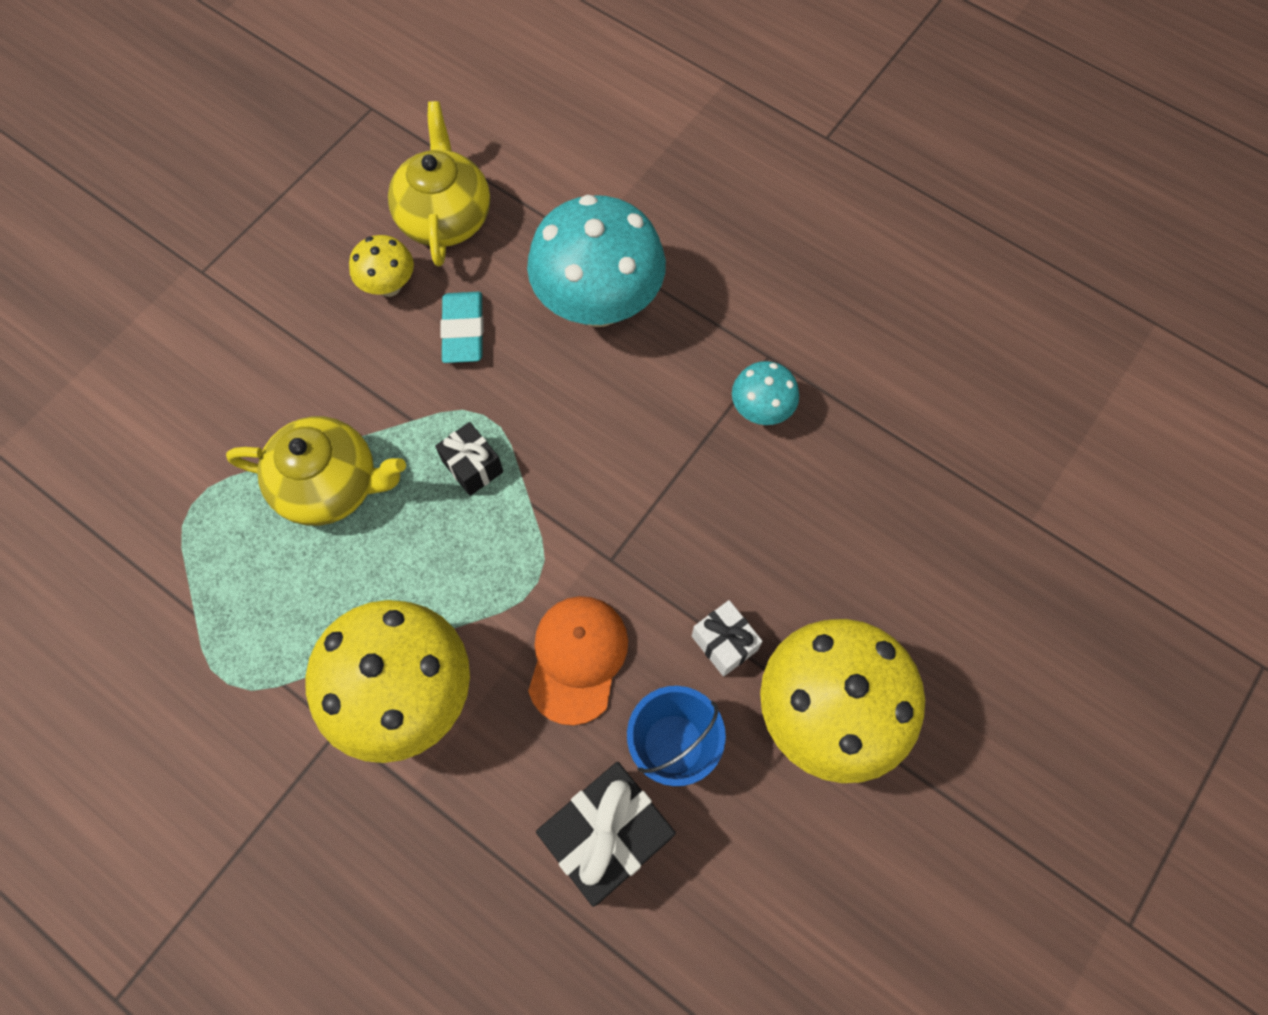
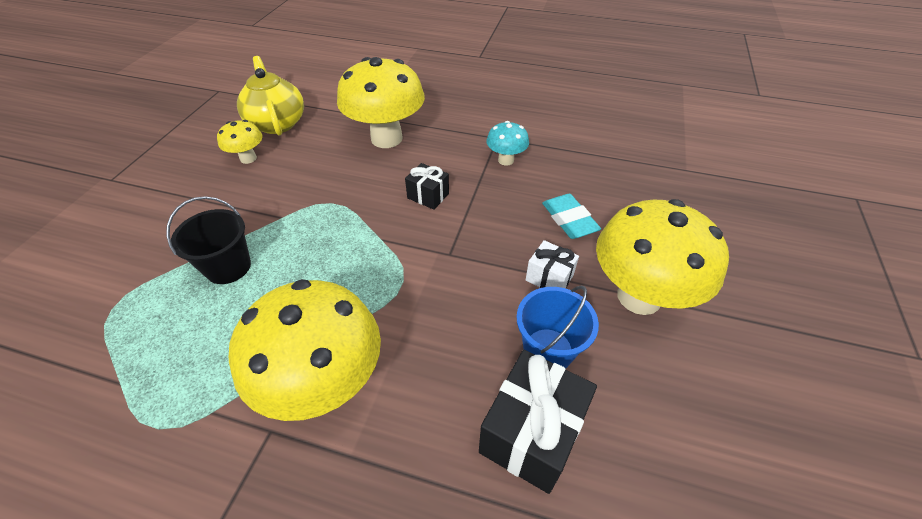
camera: 20 degrees left, 20 degrees down
(331, 485) = (228, 267): yellow teapot -> black bucket
(463, 331) = (304, 167): turquoise eraser -> turquoise eraser (569, 220)
(472, 466) = (333, 230): black gift -> black gift (428, 196)
(577, 659) = (452, 318): orange cap -> none
(599, 305) = (386, 138): turquoise mushroom -> yellow mushroom

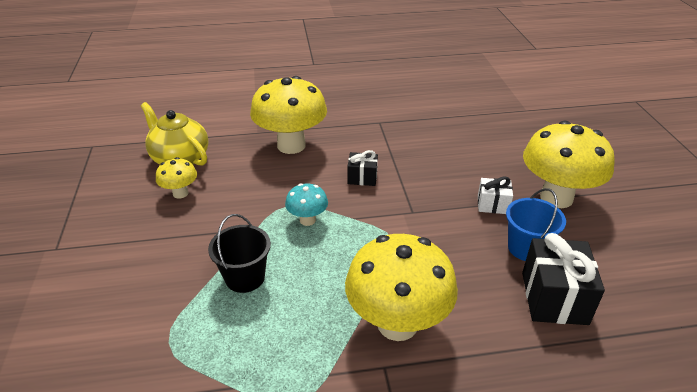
camera: 25 degrees left, 10 degrees down
(506, 160) = (399, 136): turquoise mushroom -> turquoise mushroom (307, 220)
(569, 220) = (476, 164): turquoise eraser -> none

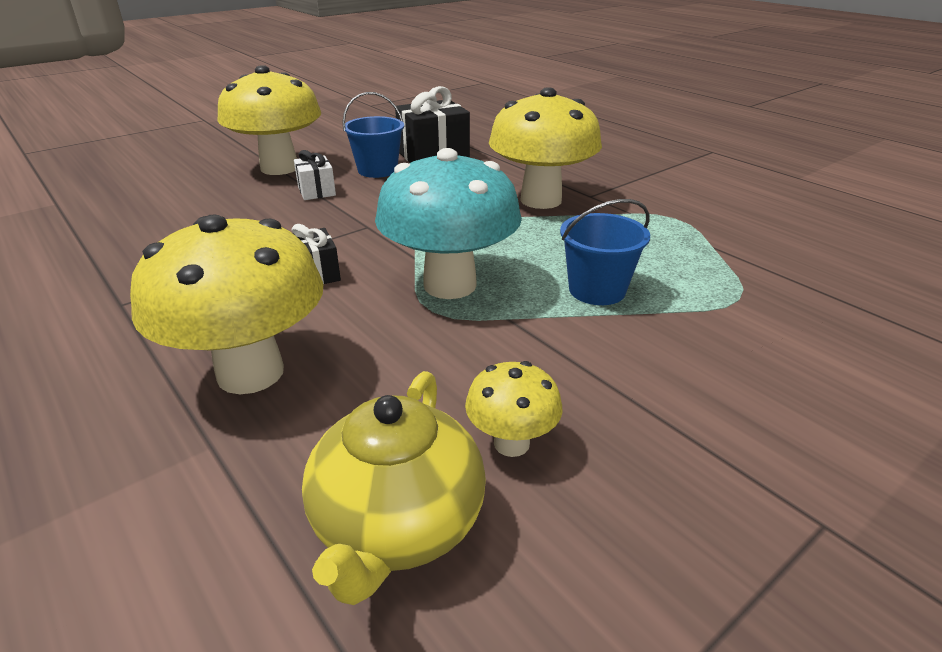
camera: 120 degrees left, 5 degrees down
(245, 277) = (597, 290): black bucket -> blue bucket
(307, 220) = (450, 285): turquoise mushroom -> turquoise mushroom, size x2.07

